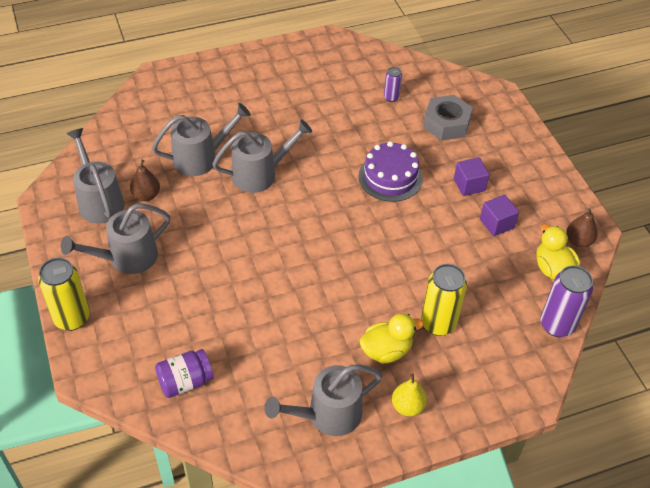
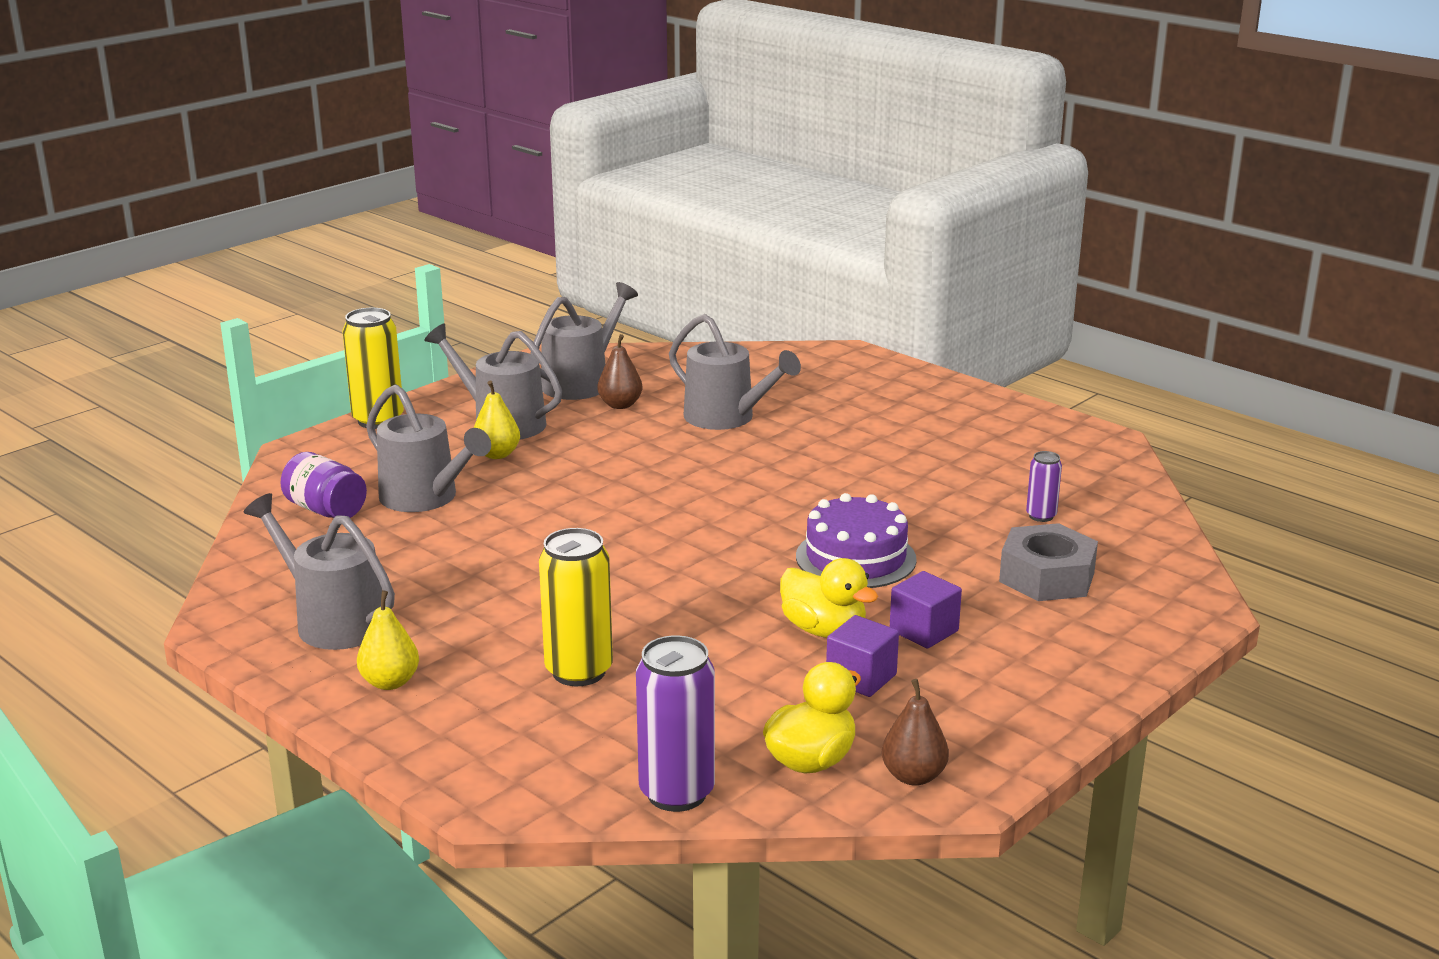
camera: 65 degrees right, 25 degrees down
(170, 275) = (497, 454): none -> yellow pear
(259, 174) = (742, 462): grey watering can -> grey watering can (425, 498)
(386, 350) = (487, 639): yellow duck -> yellow duck (824, 630)

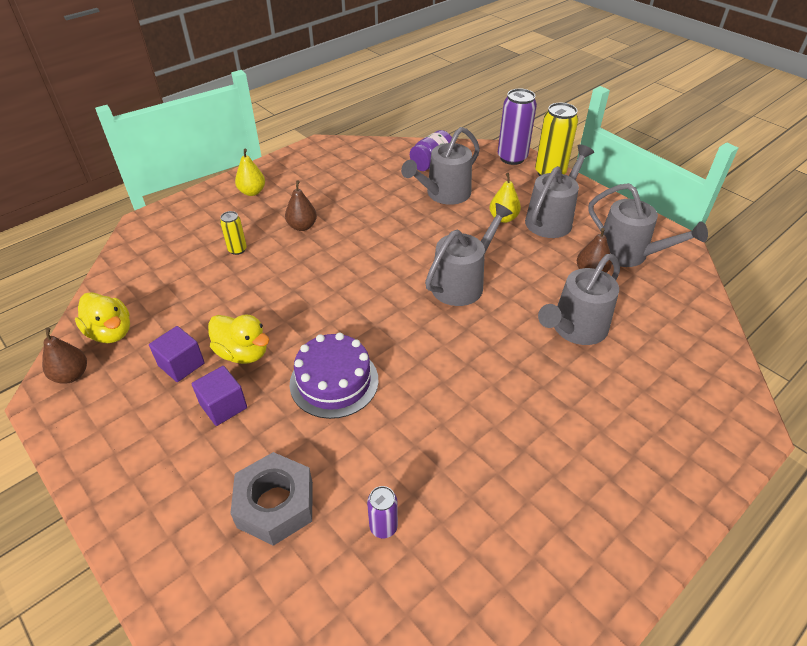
camera: 95 degrees right, 20 degrees up
(333, 621) = (314, 173): grey watering can -> grey watering can (462, 283)
(511, 615) = (302, 226): none -> brown pear
(579, 671) = (237, 249): yellow can -> yellow can, size x0.53
(676, 793) = (113, 280): purple can -> purple can (512, 158)
(824, 630) = (243, 353): yellow duck -> yellow duck turned 105 degrees counterclockwise

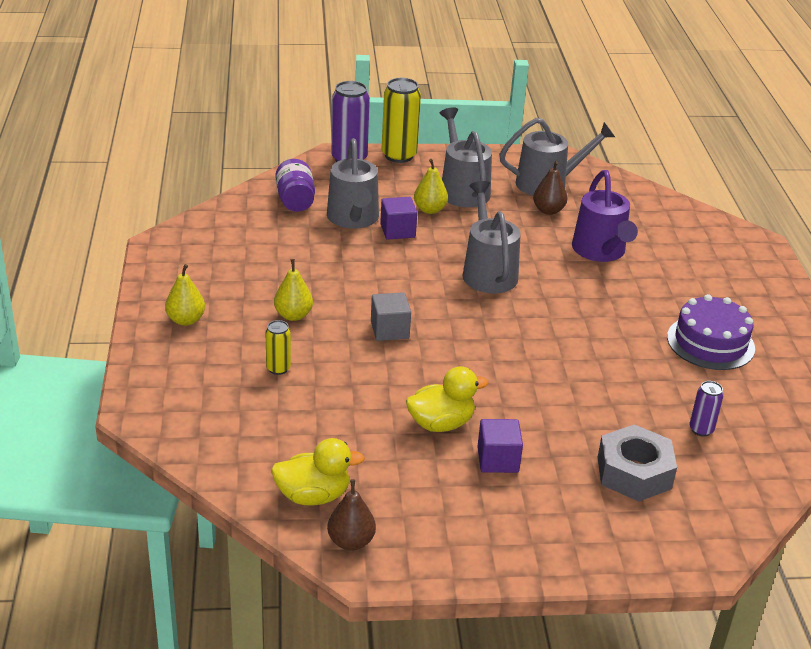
camera: 55 degrees left, 10 degrees down
(181, 364) = (415, 465): purple cube -> purple cube (397, 231)
(302, 226) = (293, 315): brown pear -> yellow pear
(331, 273) = (389, 330): none -> grey cube
(334, 381) = (532, 389): purple cake -> purple cake (710, 342)
(575, 329) = (600, 251): grey watering can -> purple watering can

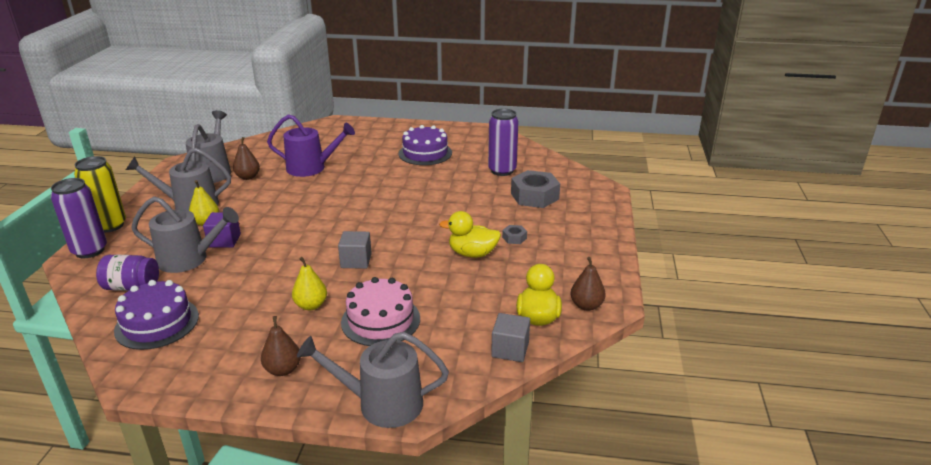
camera: 75 degrees left, 5 degrees down
(186, 320) = (283, 369): yellow pear -> brown pear
(242, 231) = (157, 323): none -> purple cake
(245, 476) = (510, 349): none -> grey cube
(278, 368) = (380, 320): yellow can -> pink cake
(441, 423) = (472, 254): yellow duck -> yellow duck turned 75 degrees counterclockwise
(488, 272) = (308, 211): grey watering can -> grey watering can (382, 404)
(498, 460) = (514, 238): purple cube -> grey nut
(701, 429) = (502, 170): purple can -> purple can, size x1.90

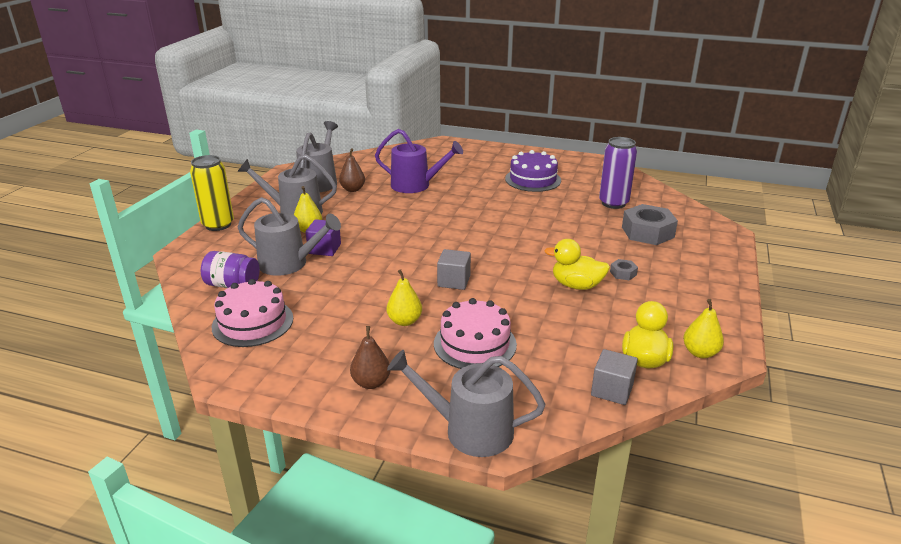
camera: 10 degrees right, 0 degrees up
(90, 251) = (197, 247): purple can -> none
(157, 323) = (253, 322): purple cake -> pink cake
(586, 305) = (700, 353): brown pear -> yellow pear

